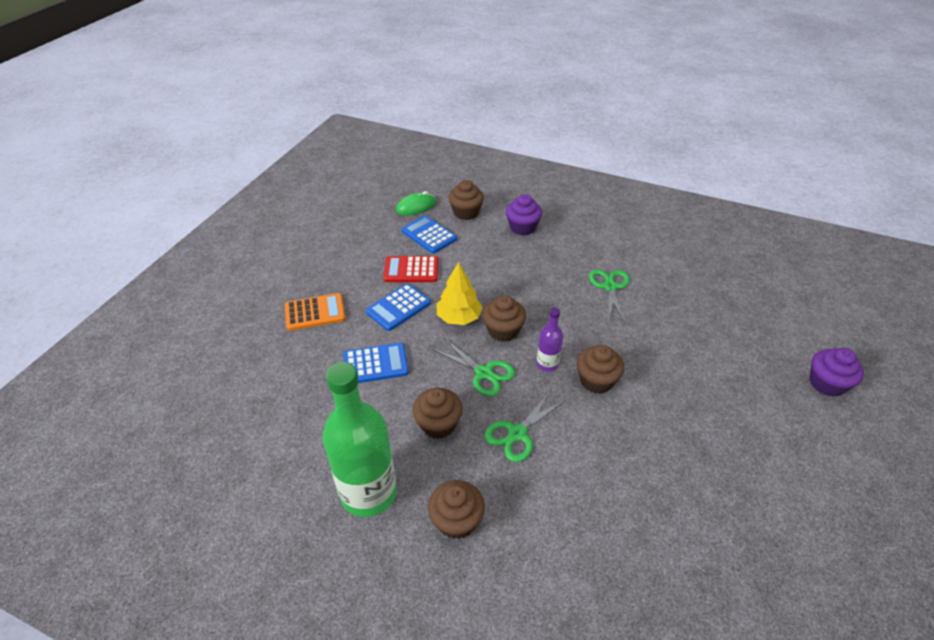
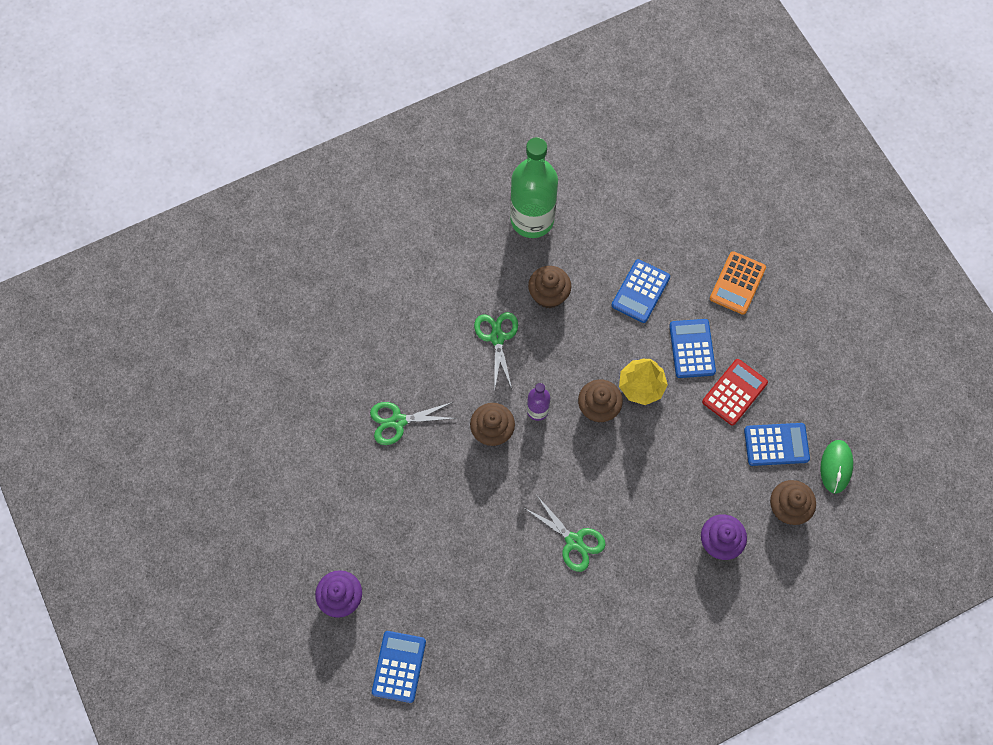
camera: 130 degrees right, 25 degrees up
(456, 520) = (470, 254): brown cupcake -> none
(484, 373) = (567, 358): green scissors -> green scissors (398, 421)
(806, 320) = (399, 666): none -> blue calculator

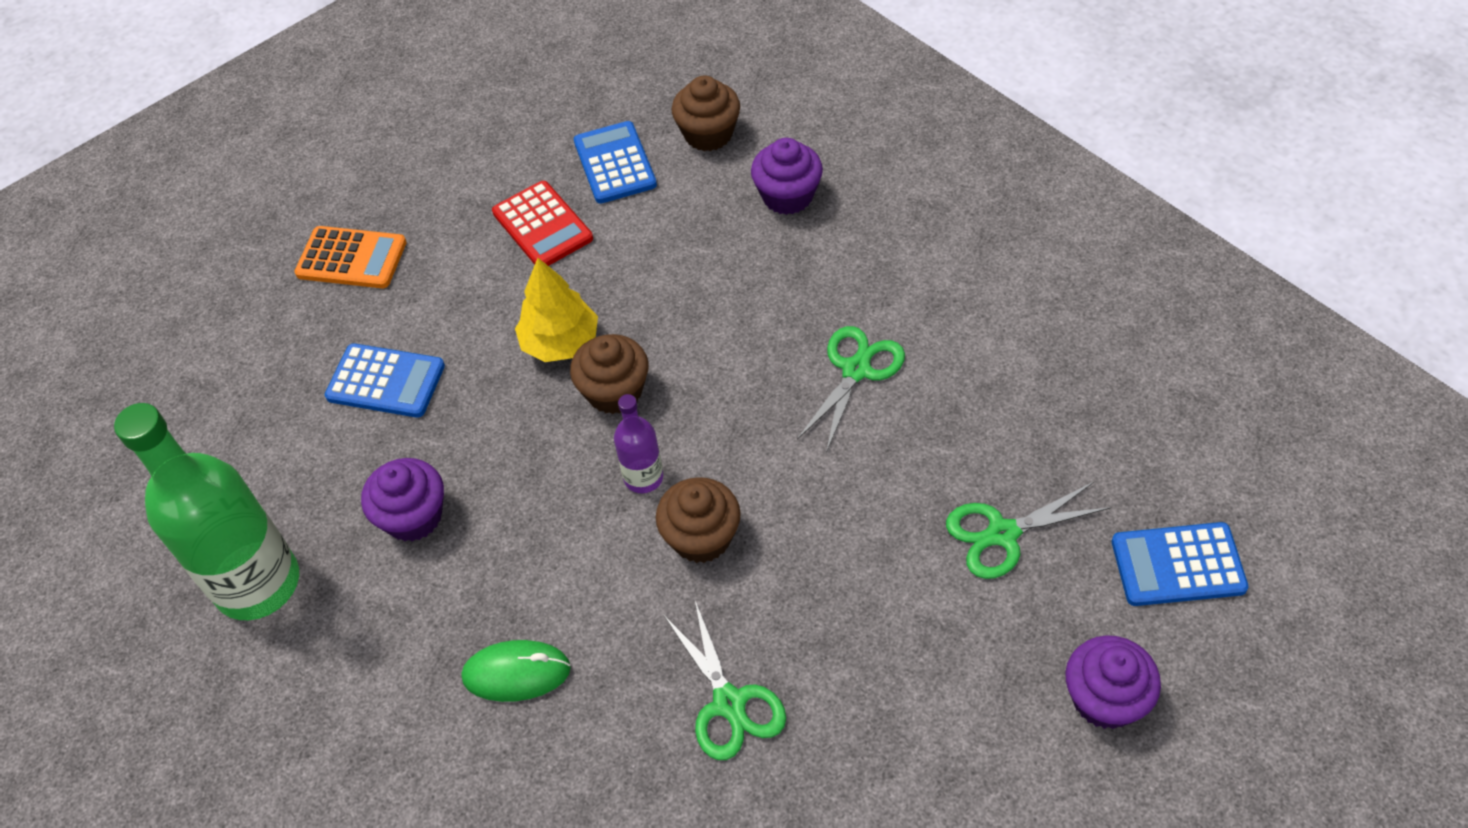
camera: 100 degrees left, 15 degrees down
(497, 337) = (516, 578): green scissors -> green scissors (1002, 534)
(548, 294) = (413, 516): brown cupcake -> purple cupcake
(692, 348) = (479, 292): blue calculator -> none
(734, 392) = (542, 226): red calculator -> red calculator turned 150 degrees counterclockwise
(836, 467) = (630, 96): green mouse -> green mouse (516, 673)

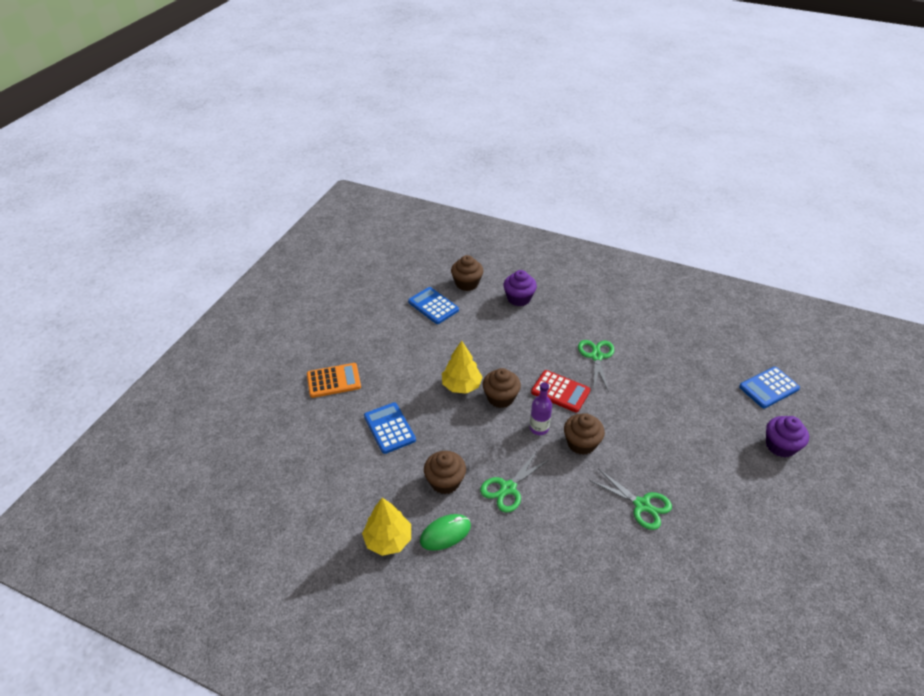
camera: 30 degrees left, 10 degrees down
(257, 583) = (388, 539): green bottle -> yellow tree
(386, 381) = (389, 428): blue calculator -> blue calculator turned 105 degrees counterclockwise
(413, 516) = (445, 481): purple cupcake -> brown cupcake
(516, 673) = (542, 529): green mouse -> green mouse (445, 533)
(542, 226) = (418, 340): red calculator -> red calculator (560, 391)
(1002, 534) = (698, 399): green scissors -> green scissors (508, 488)

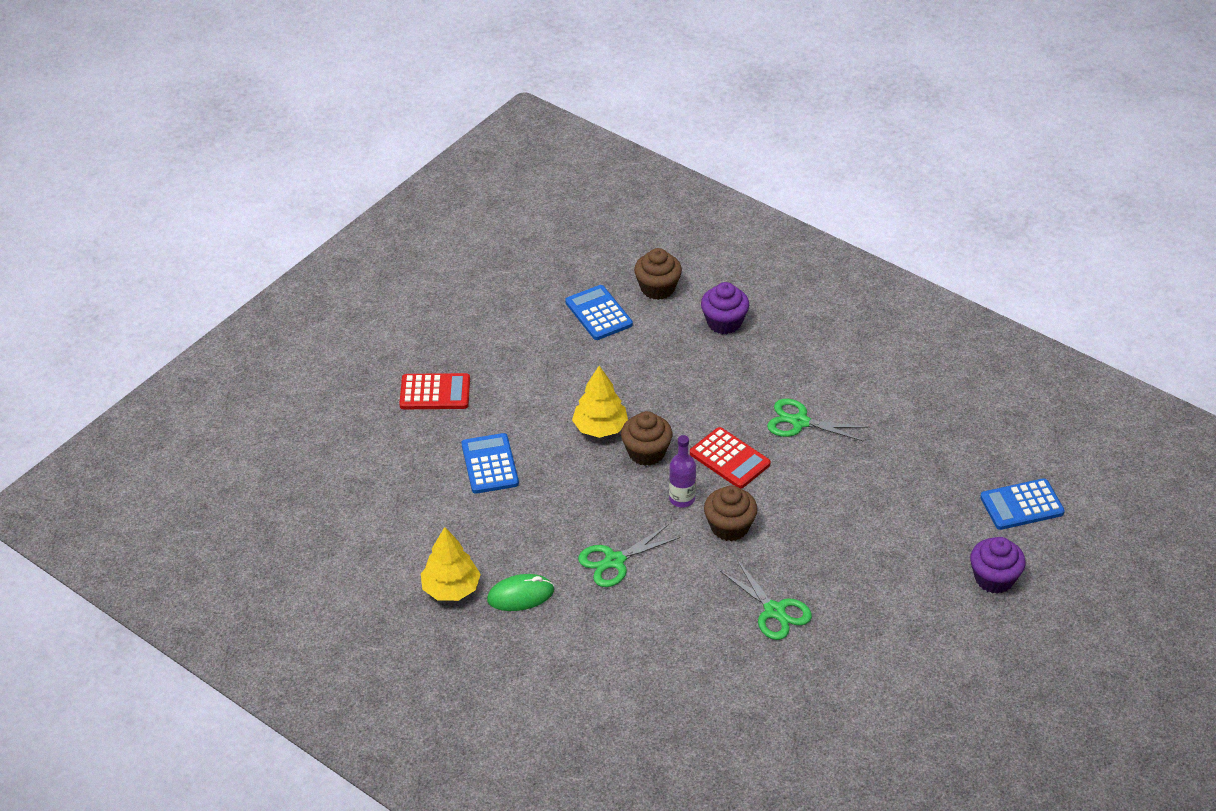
camera: 15 degrees right, 0 degrees up
(333, 381) = (435, 392): orange calculator -> red calculator
(445, 481) = (539, 539): brown cupcake -> none
(596, 356) = (800, 422): green scissors -> green scissors turned 90 degrees counterclockwise

